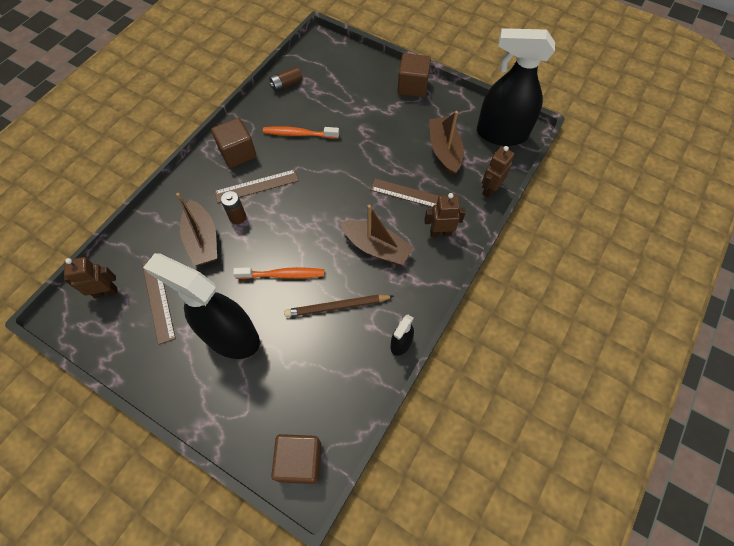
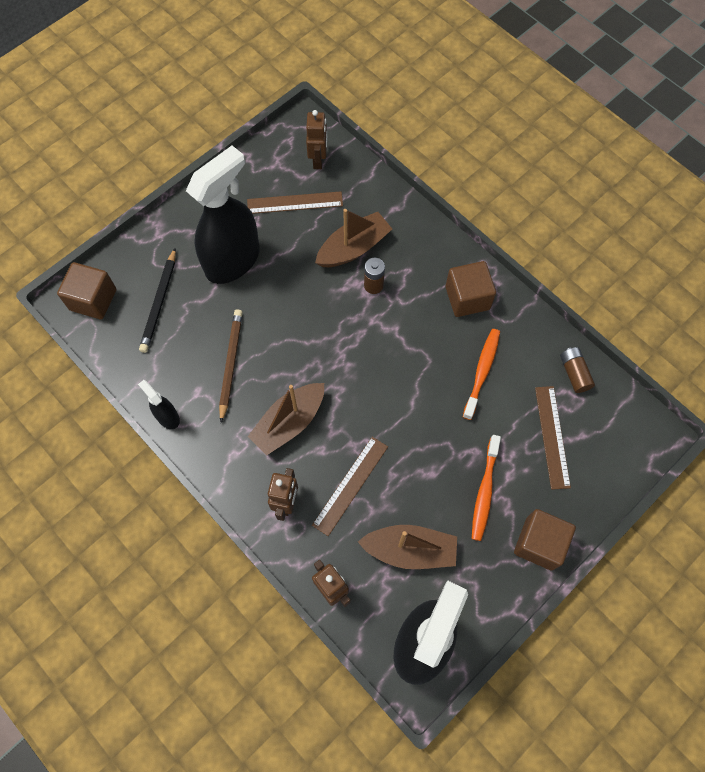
camera: 105 degrees right, 5 degrees up
(202, 240) = (353, 248): brown boat -> brown boat turned 150 degrees clockwise
(256, 186) = (412, 311): brown ruler -> brown ruler (552, 436)
(283, 275) = (286, 318): orange toothbrush -> orange toothbrush (484, 491)
(289, 391) = (159, 303): none -> black pencil

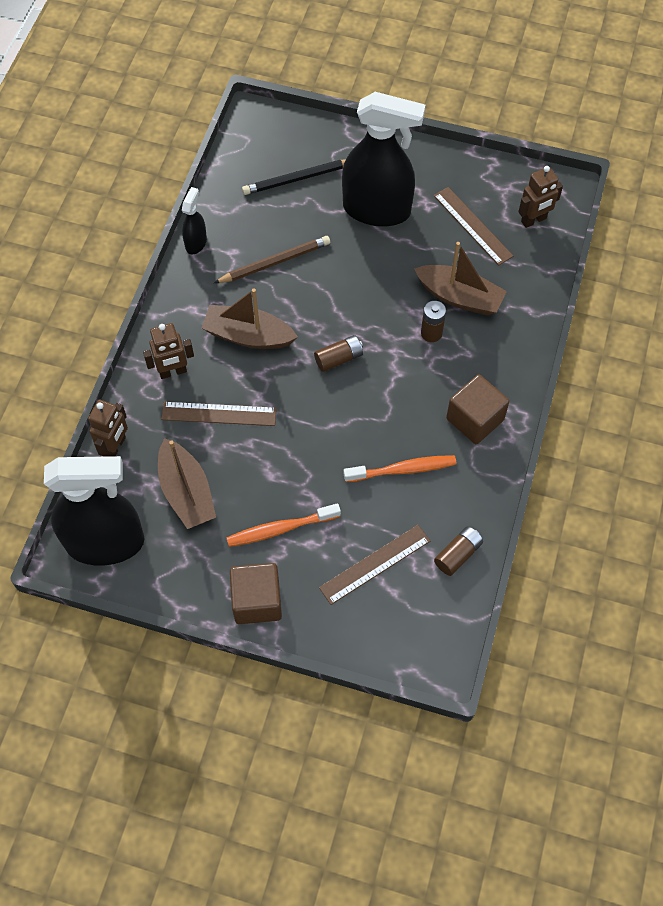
camera: 60 degrees right, 5 degrees down
(93, 300) = (267, 131): brown cube -> none
(354, 364) = (338, 358): none -> brown battery

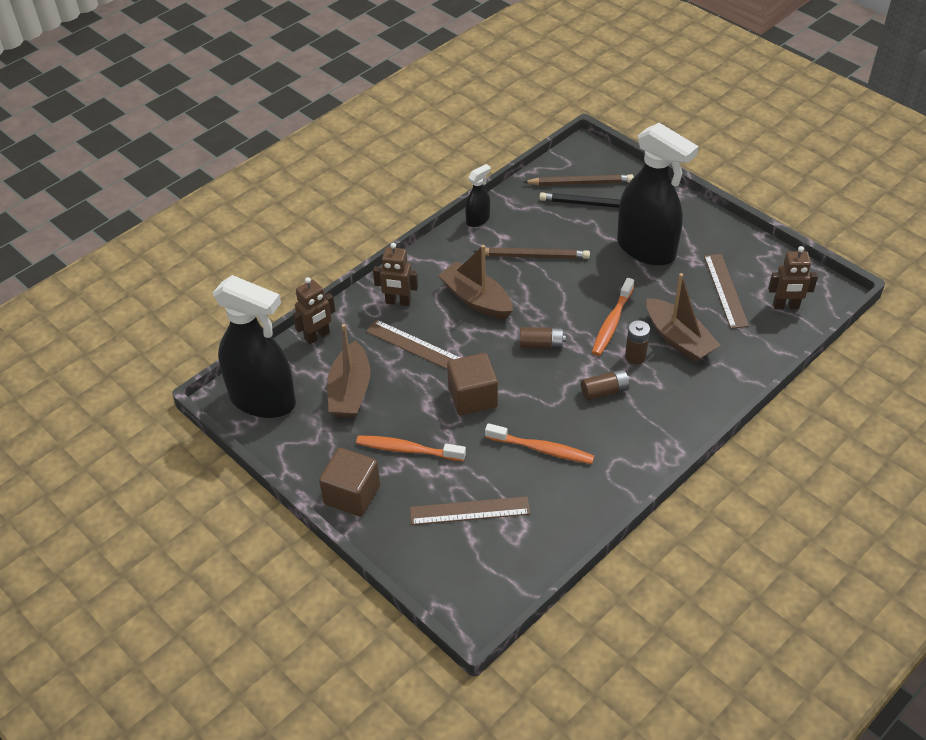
camera: 30 degrees right, 15 degrees down
(272, 158) = (580, 183): none -> brown pencil
(390, 306) = (612, 323): none -> orange toothbrush
(457, 554) = (548, 535): brown battery -> brown battery (604, 391)
(474, 419) = (632, 437): brown cube -> brown cube (472, 397)

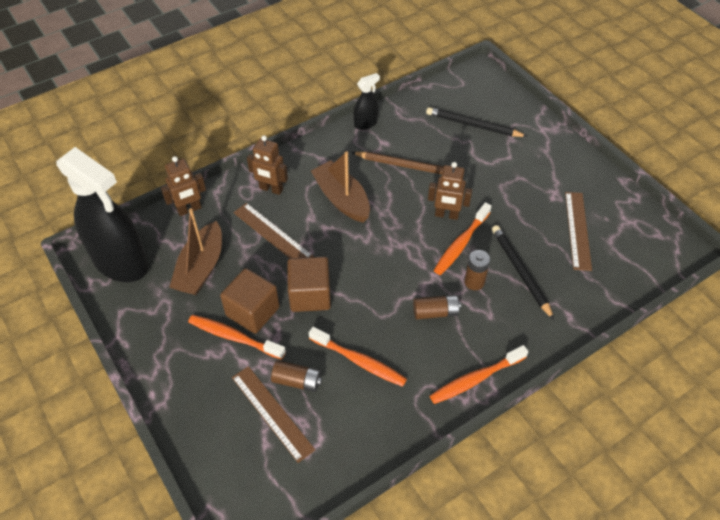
camera: 10 degrees right, 5 degrees up
(352, 495) = (168, 373): brown cube -> brown cube (252, 311)
(469, 511) = (272, 412): brown ruler -> brown ruler turned 45 degrees clockwise
(541, 344) = (388, 254): brown battery -> brown battery (297, 381)
(580, 183) = (468, 103): brown pencil -> none
(646, 249) = (512, 177): black spray bottle -> none
(661, 445) = (475, 379): none -> orange toothbrush
(678, 339) = (520, 271): brown boat -> black pencil
(786, 306) = (633, 256): brown robot -> brown robot (446, 215)

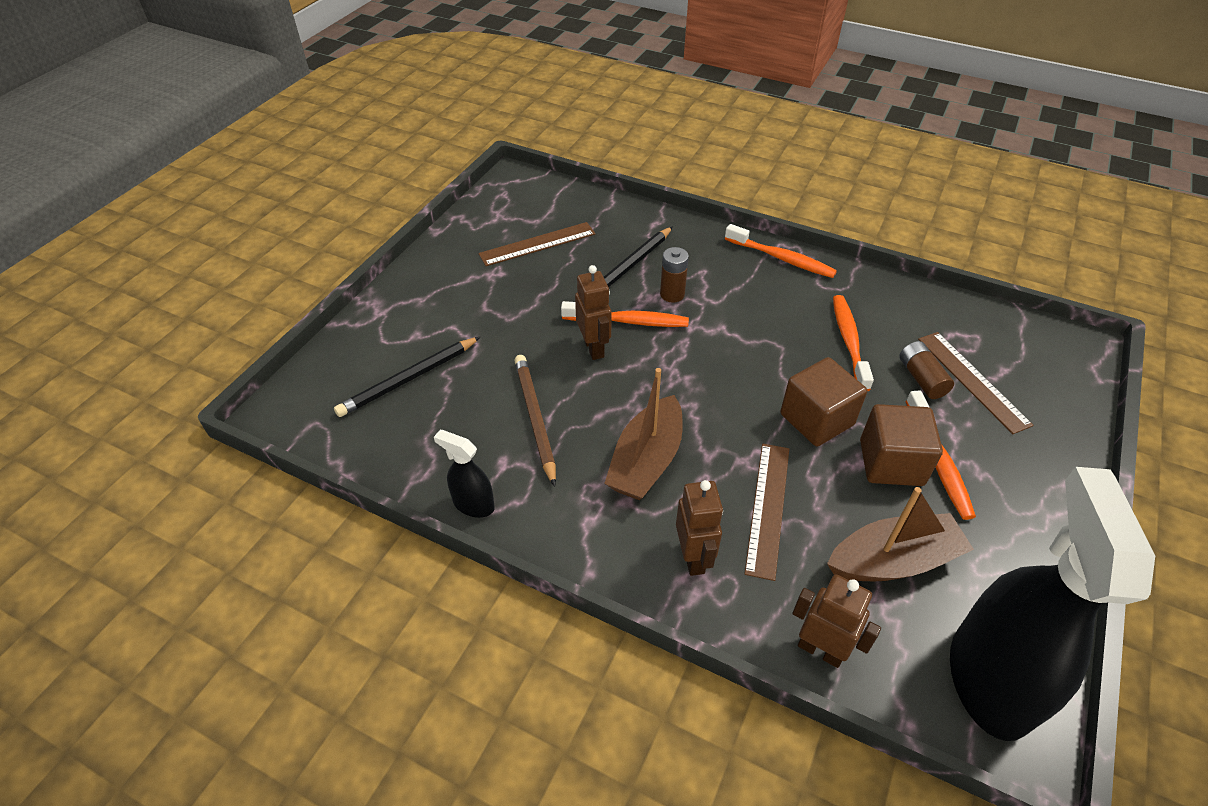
camera: 120 degrees left, 5 degrees down
(272, 412) = (972, 381): brown ruler -> brown ruler turned 45 degrees counterclockwise
(435, 312) = (736, 309): brown battery -> none
(473, 125) = (408, 379): black pencil -> black pencil turned 60 degrees clockwise

